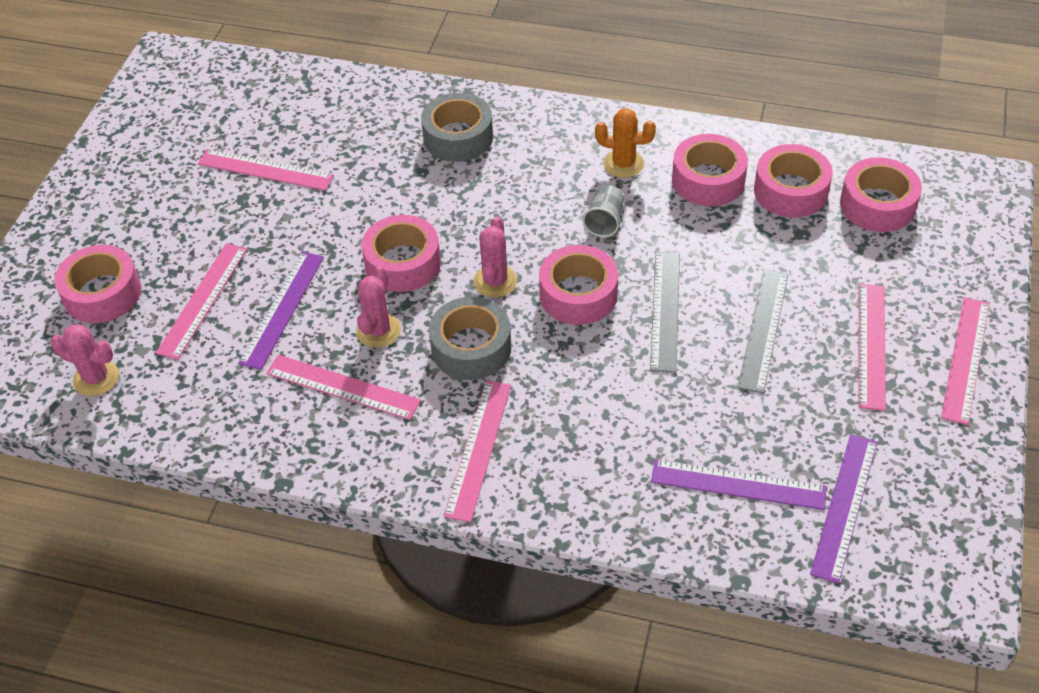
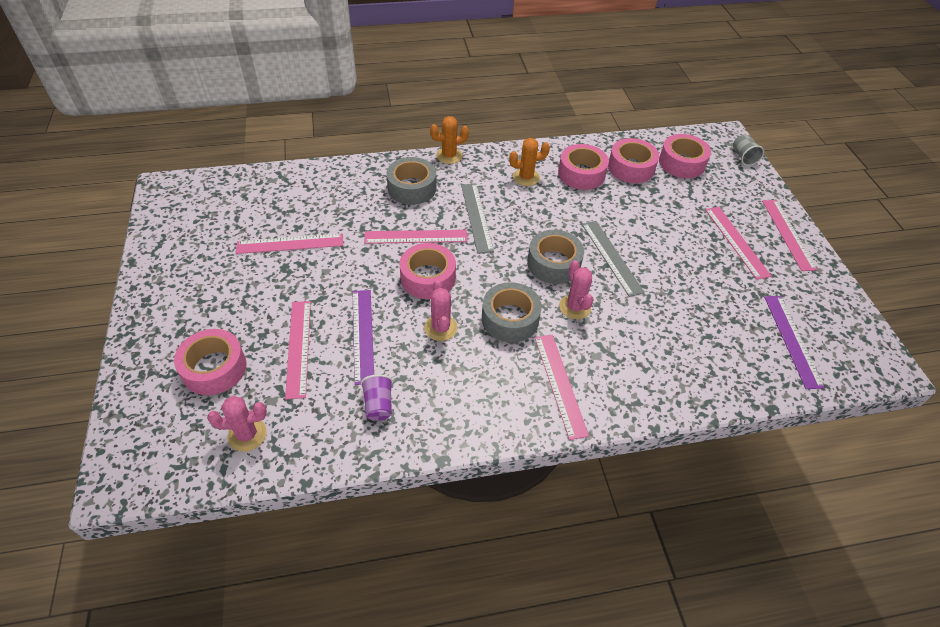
camera: 30 degrees left, 0 degrees up
(251, 396) = (378, 405): none -> purple cup
(343, 387) = (441, 375): pink ruler -> pink ruler (416, 236)
(495, 281) = (496, 271): pink cactus -> pink cactus (575, 307)
(537, 104) = (449, 156): none -> orange cactus
(578, 294) = (553, 263): pink tape -> grey tape
(604, 221) = (538, 214): grey cup -> grey cup (743, 157)
(738, 485) = (727, 349): purple ruler -> none
(763, 329) = (673, 251): grey ruler -> grey ruler (476, 217)

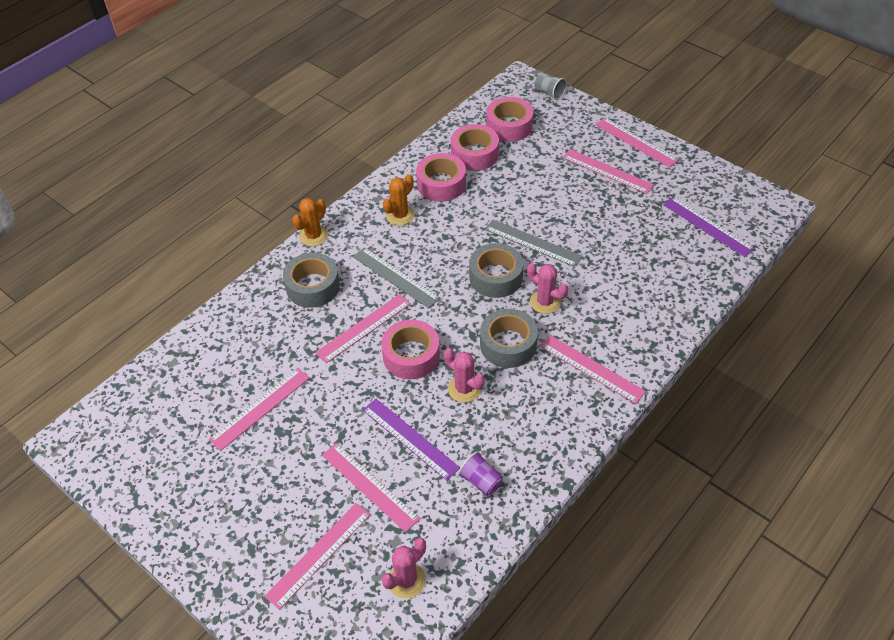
camera: 35 degrees left, 0 degrees up
(214, 368) = (318, 554): pink tape -> pink ruler

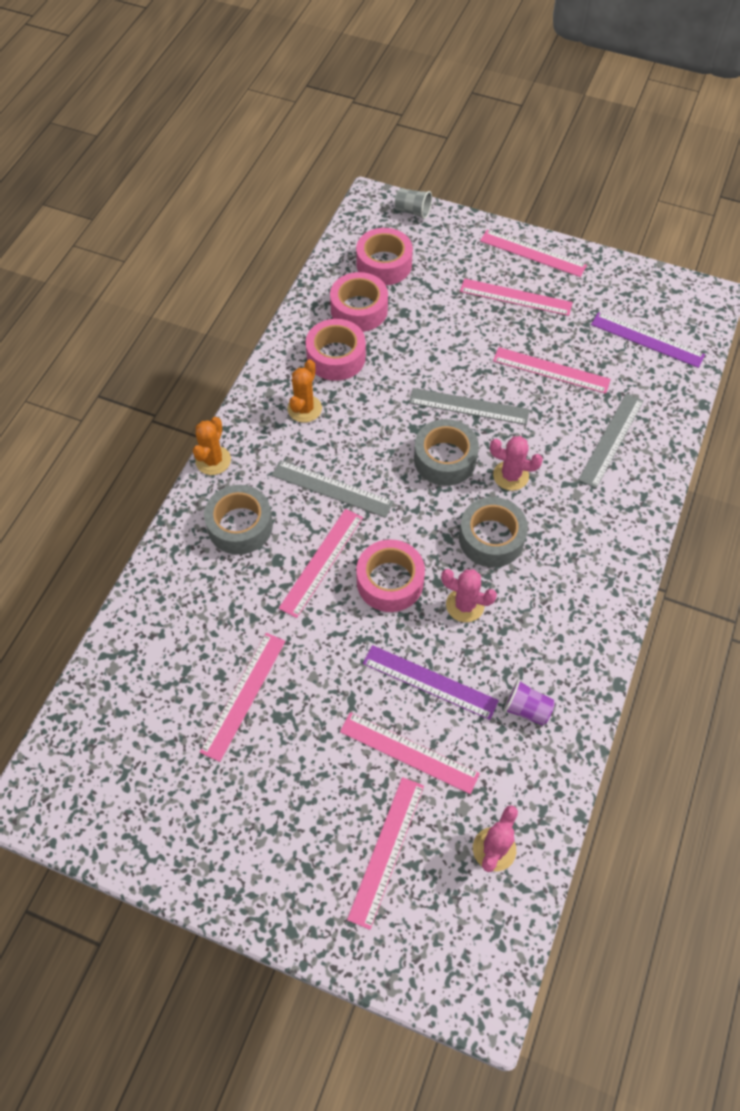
camera: 20 degrees left, 10 degrees up
(592, 368) = (591, 542): pink ruler -> pink ruler (551, 370)
(643, 295) = (611, 439): none -> grey ruler

